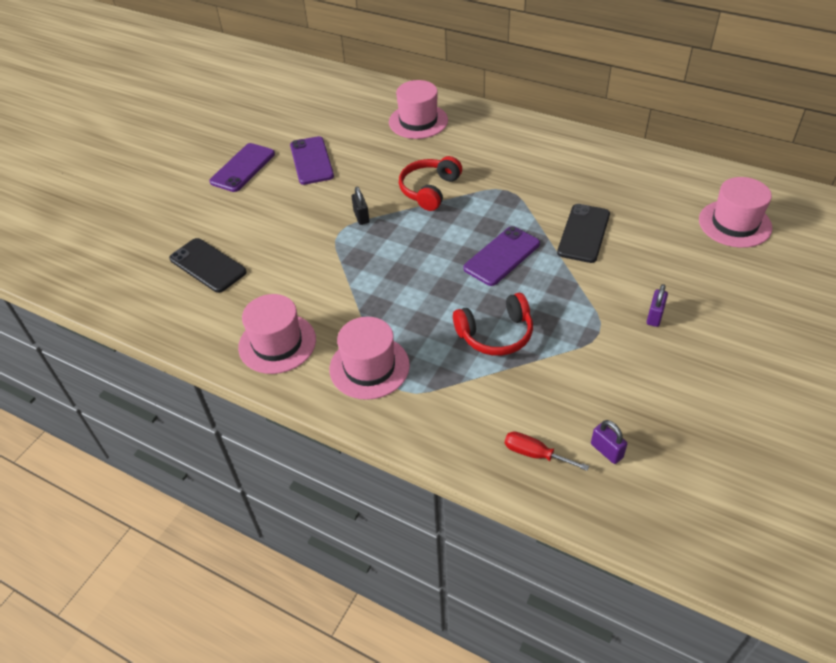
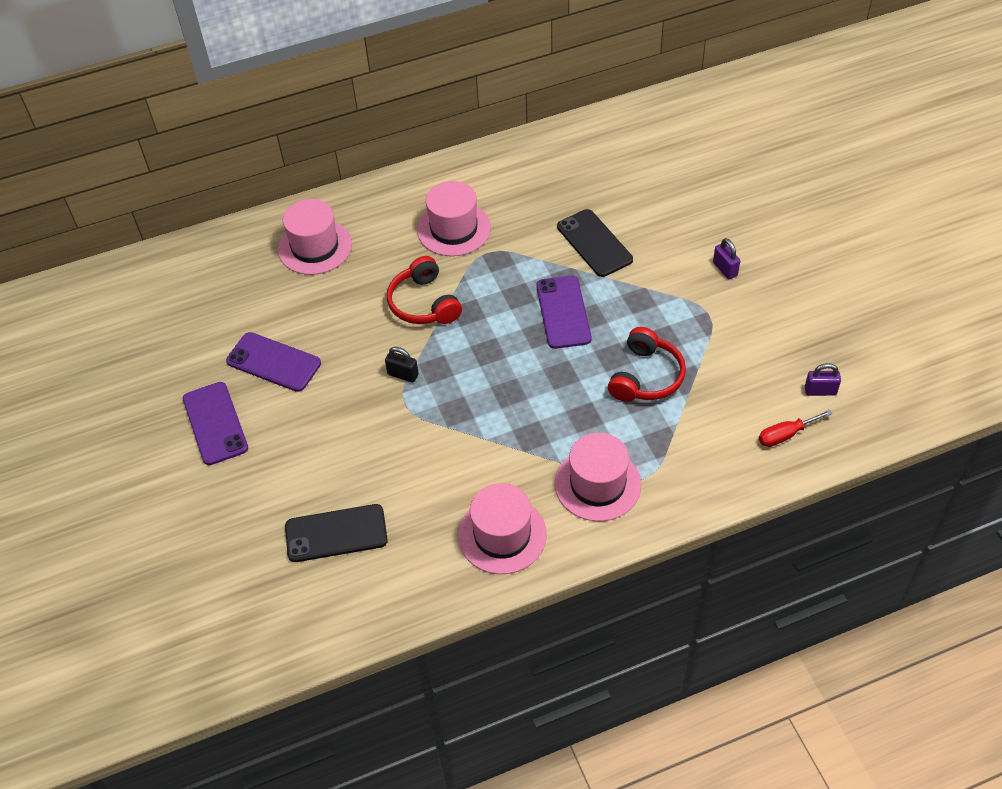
camera: 50 degrees left, 5 degrees up
(734, 224) = (681, 151): pink hat -> pink hat (454, 229)

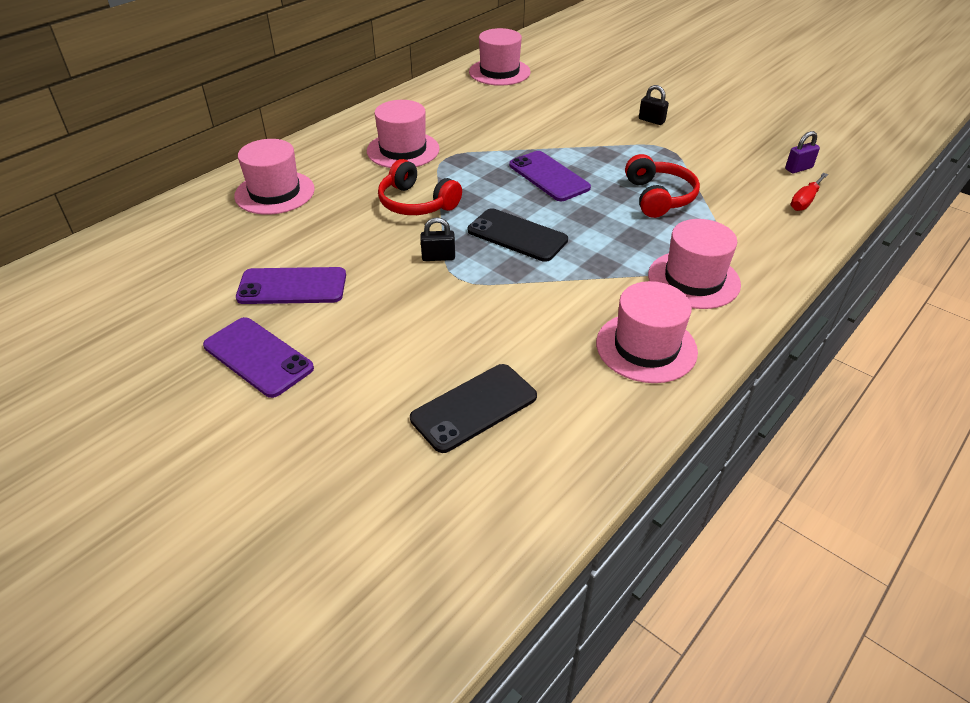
camera: 30 degrees left, 10 degrees down
(594, 243) = (534, 130): black phone -> black phone (517, 235)
(622, 141) = (499, 72): none -> pink hat
(725, 269) = (651, 120): purple padlock -> black padlock

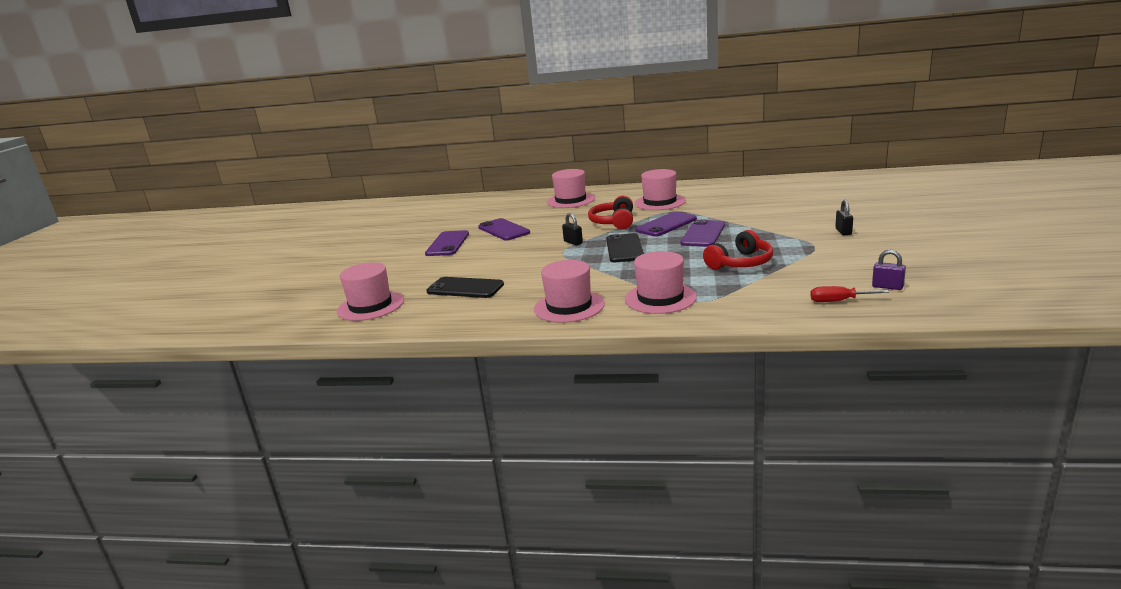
camera: 60 degrees right, 20 degrees down
(484, 180) = (666, 225): none -> purple phone
(499, 72) = (804, 185): pink hat -> pink hat (370, 306)

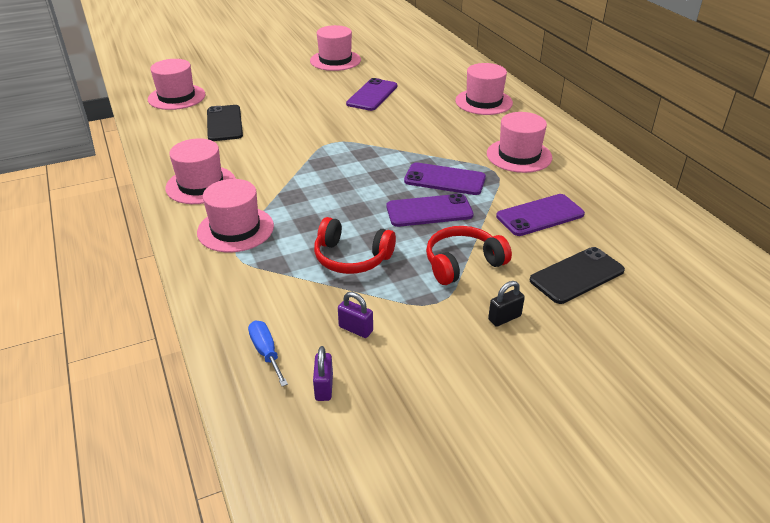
camera: 55 degrees right, 15 degrees up
(415, 235) = (335, 60): none -> pink hat
(447, 244) = (322, 81): purple phone -> purple phone (540, 215)
(573, 242) = (359, 140): black padlock -> none
(614, 222) = (432, 146): red headphones -> red headphones (462, 263)
(624, 248) = (357, 173): black phone -> black phone (577, 275)
(828, 271) = (356, 329): none -> purple padlock
(838, 301) = (266, 352): red screwdriver -> blue screwdriver

